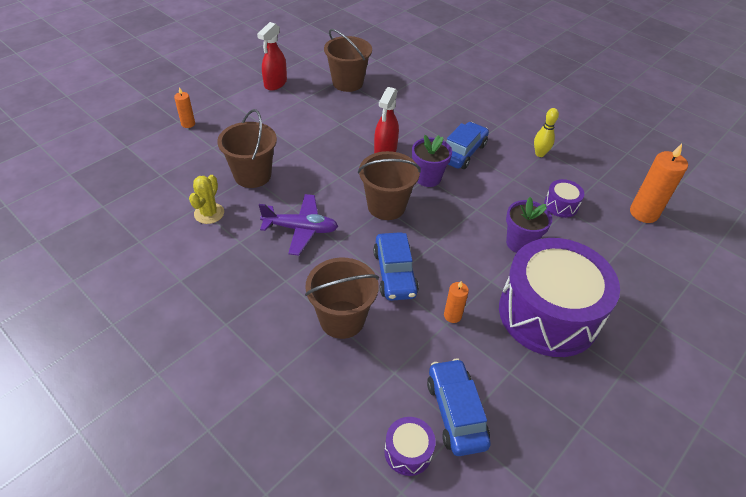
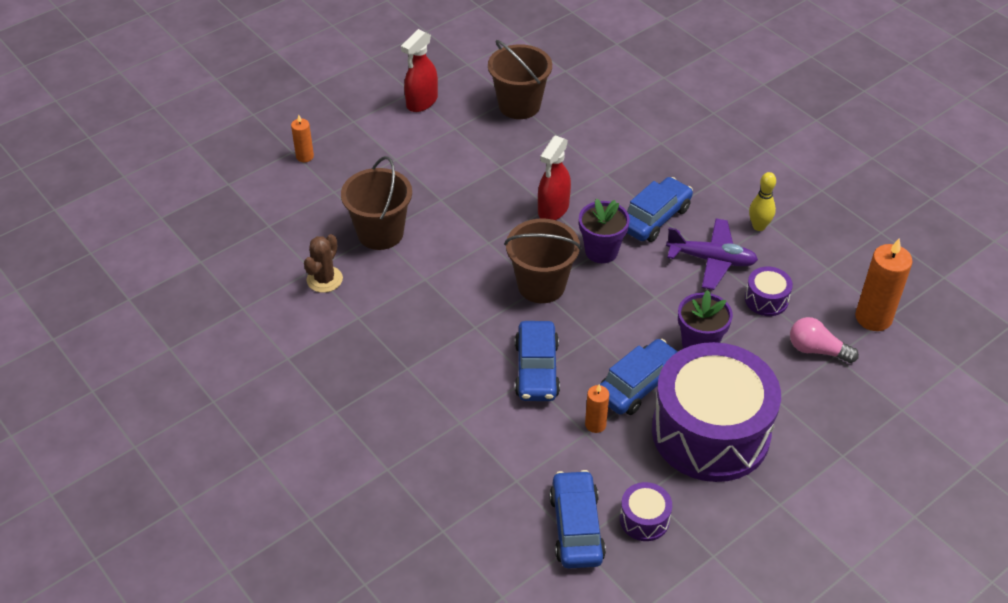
camera: 10 degrees right, 0 degrees up
(209, 213) = (324, 279): yellow cactus -> brown cactus
(301, 229) = (432, 307): purple plane -> purple plane (711, 260)
(342, 319) = (466, 418): brown bucket -> none
(408, 451) = (516, 560): purple drum -> purple drum (644, 519)
(480, 279) = (638, 385): none -> blue car
(610, 240) = (817, 350): none -> pink light bulb

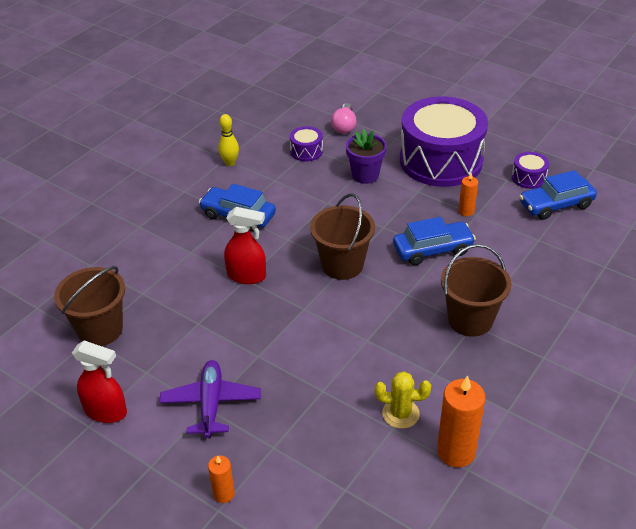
camera: 105 degrees left, 5 degrees down
(324, 279) = (400, 413): brown cactus -> yellow cactus
(380, 233) = (321, 389): brown bucket -> brown bucket (470, 320)
(601, 251) = (288, 238): purple flower pot -> none
(638, 385) = (418, 197): blue car -> none
(711, 260) = (275, 180): purple plane -> purple plane (211, 403)
(873, 318) = (303, 107): orange candle -> orange candle (456, 452)

